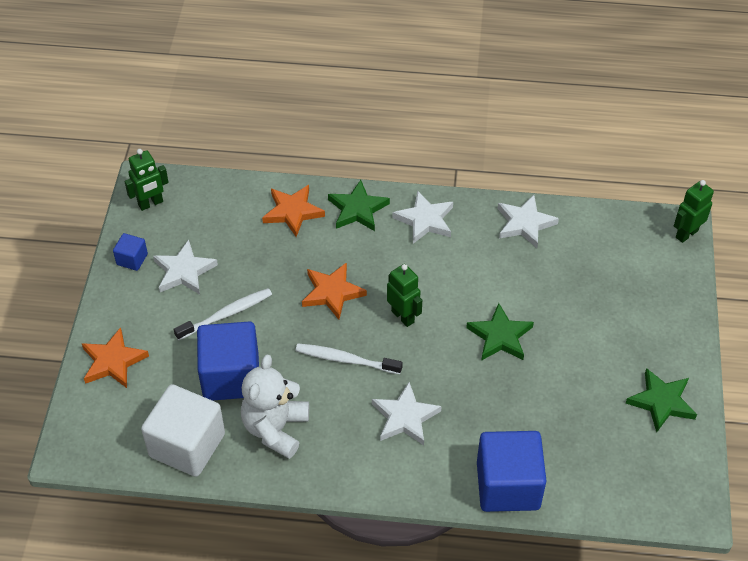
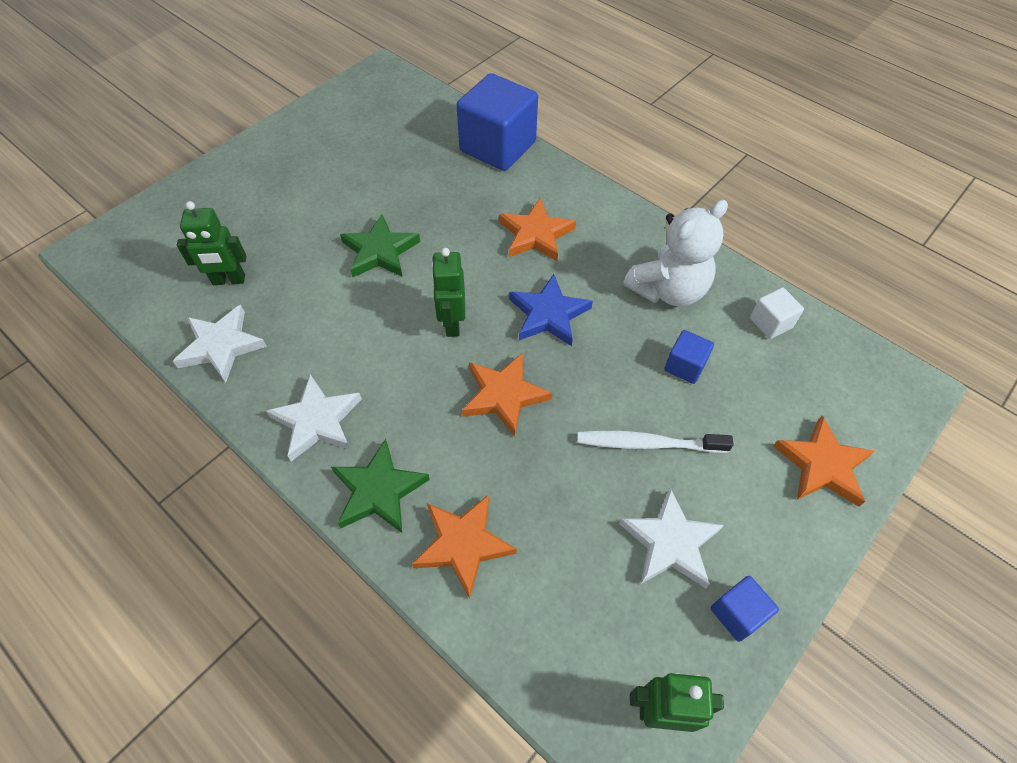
camera: 145 degrees left, 5 degrees up
(187, 445) = (770, 323): white cube -> white cube, size x0.46
(231, 376) = (685, 366): blue cube -> blue cube, size x0.46
(346, 360) = (549, 314): white toothbrush -> blue star
(405, 417) = (536, 234): white star -> orange star
(661, 402) = (314, 135): green star -> none
(686, 234) = (97, 240): green robot -> green robot (229, 280)

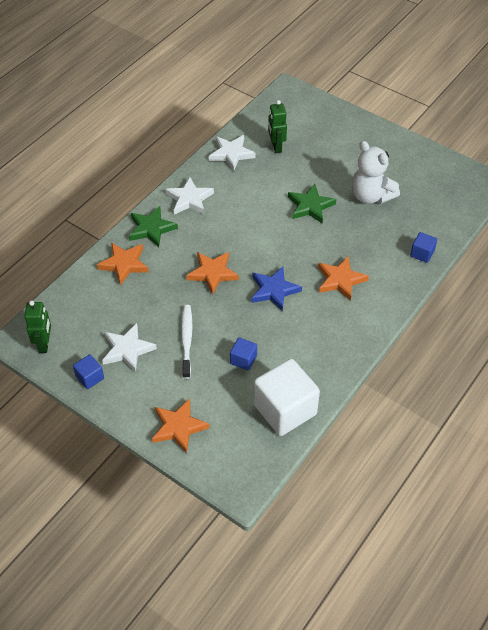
camera: 85 degrees right, 5 degrees down
(452, 323) = (260, 245): green robot -> none
(497, 147) = (422, 253): blue cube -> blue cube, size x0.46
(668, 290) = (304, 352): white teddy bear -> white teddy bear (370, 196)
(770, 323) = (285, 409): white cube -> white cube, size x2.15

